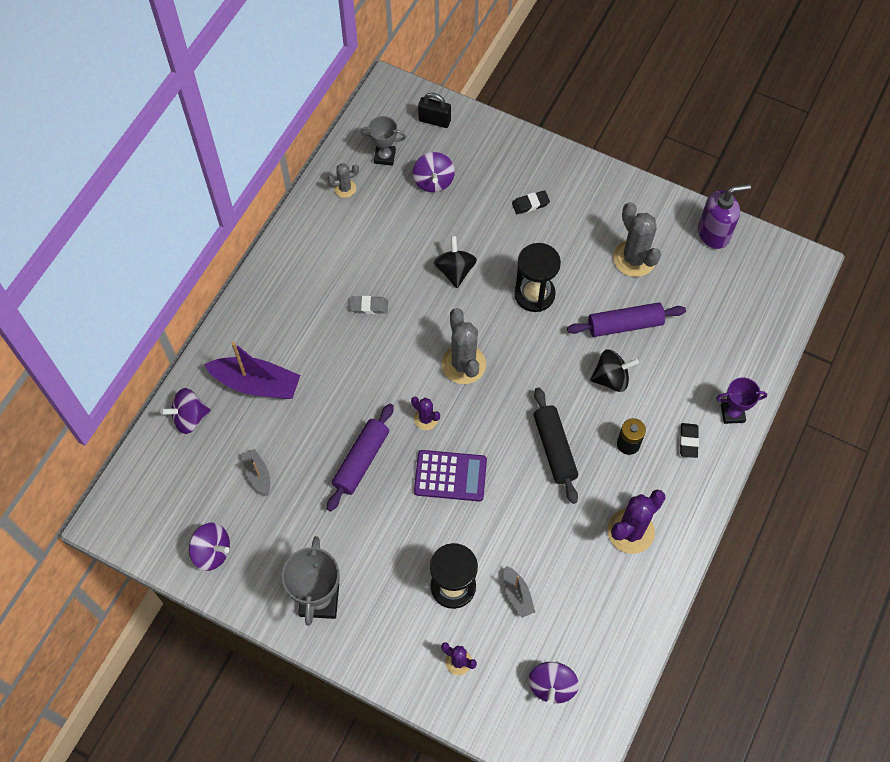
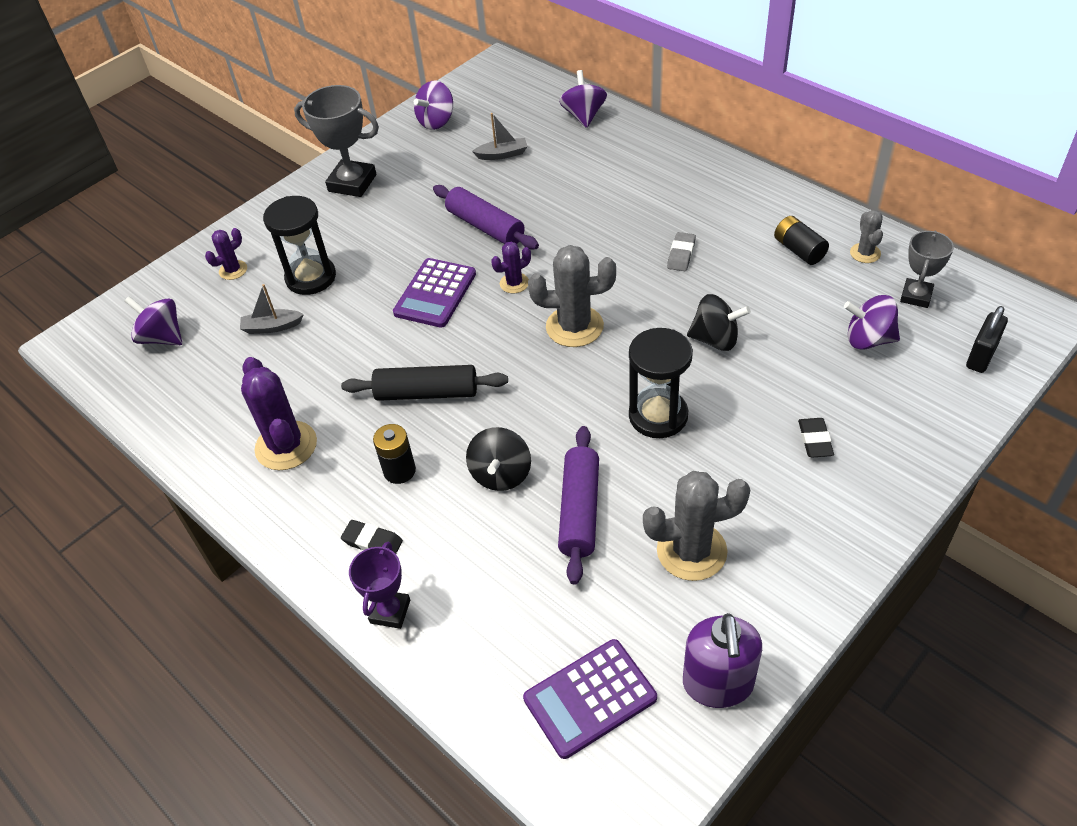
camera: 110 degrees right, 15 degrees down
(256, 384) = (607, 161): purple boat -> none
(349, 229) = (799, 250): none -> black battery
(745, 292) = (590, 698): none -> purple calculator

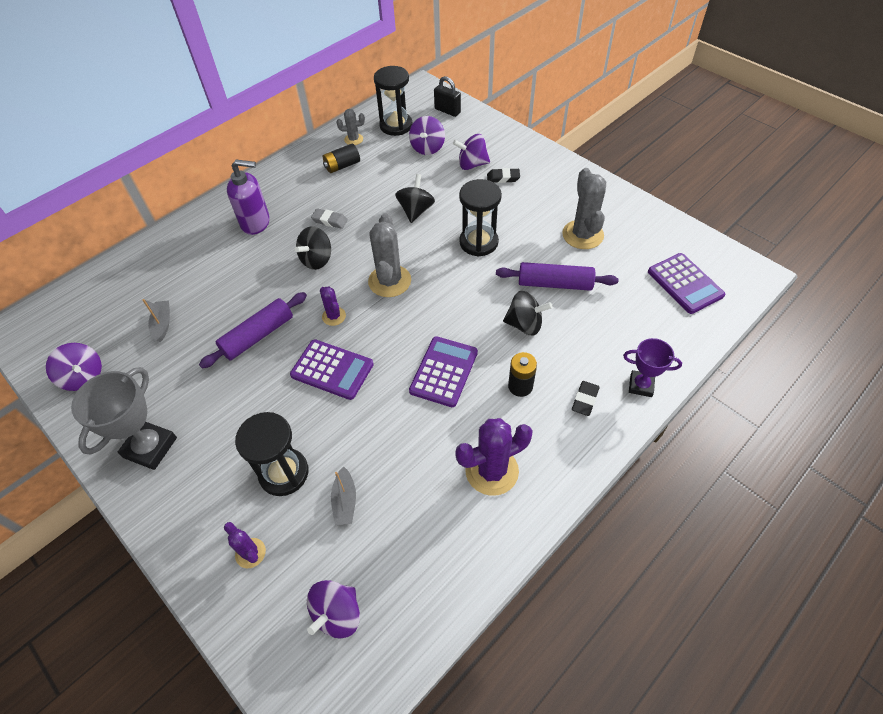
camera: 90 degrees left, 5 degrees up
(426, 393) = (444, 372): black rolling pin -> purple calculator
(583, 116) = (135, 267): purple spinning top -> purple spinning top (472, 164)
(607, 254) = (317, 260): none -> black spinning top
(718, 684) = (666, 231): purple soap dispenser -> purple soap dispenser (256, 223)
(916, 296) = (396, 125): grey trophy -> black hourglass

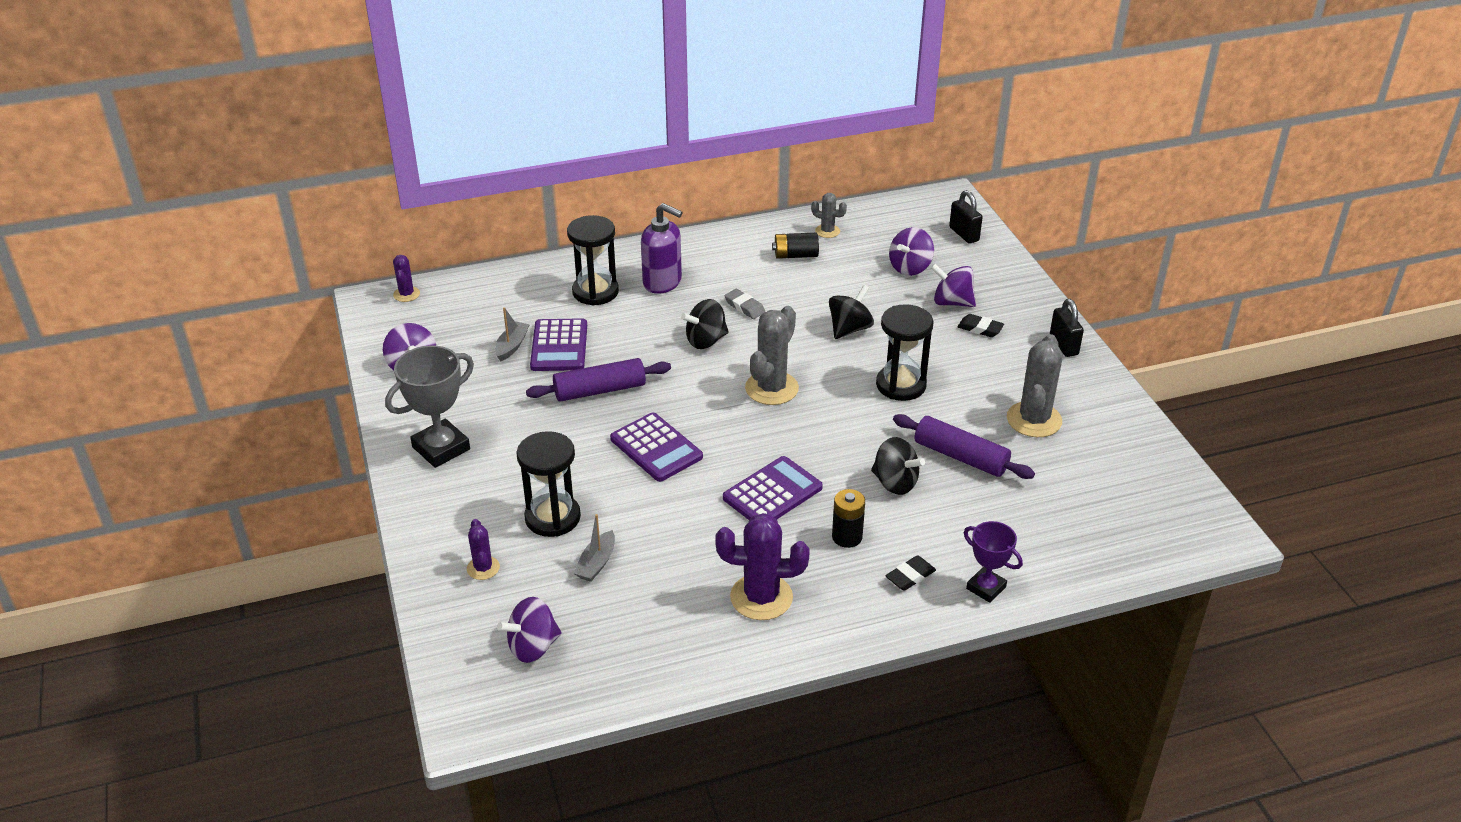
camera: 25 degrees right, 15 degrees down
(334, 316) = (689, 400): purple cactus -> purple cactus (406, 294)
(396, 125) = (888, 231): black hourglass -> black hourglass (595, 292)
(564, 170) = (1063, 345): none -> black padlock
(685, 283) = (1123, 512): purple calculator -> purple calculator (559, 346)

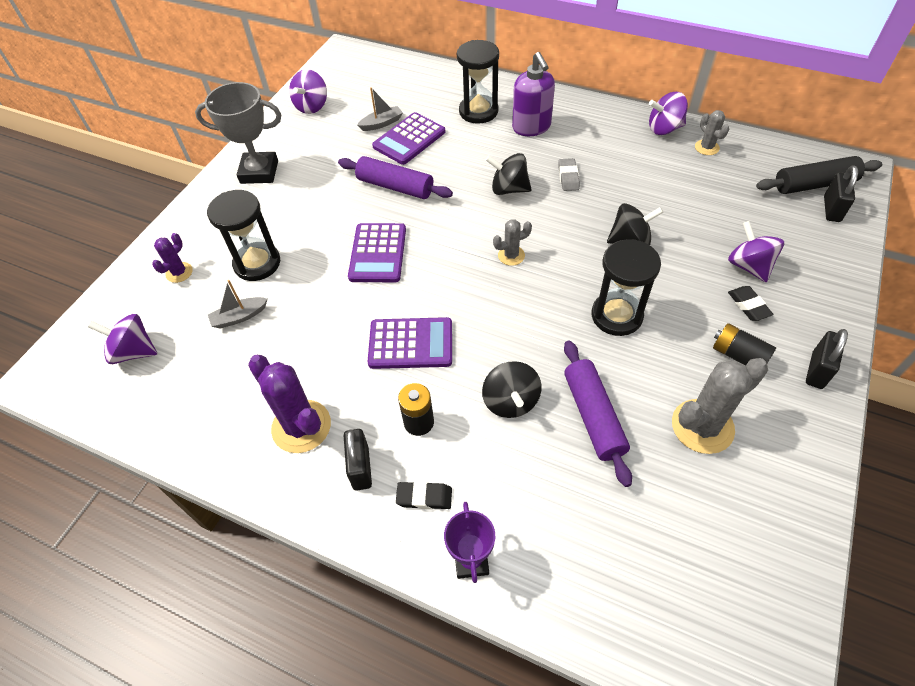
camera: 45 degrees right, 15 degrees up
(406, 294) = (366, 56): purple cactus -> none
(771, 388) = (511, 255): grey cactus -> grey cactus, size x0.54
(795, 255) = (657, 155): black battery -> black battery (738, 355)
(843, 590) = (361, 468): none -> black padlock
(910, 267) = (745, 214): purple spinning top -> purple spinning top (664, 128)
(934, 222) = (814, 184): none -> black rolling pin

